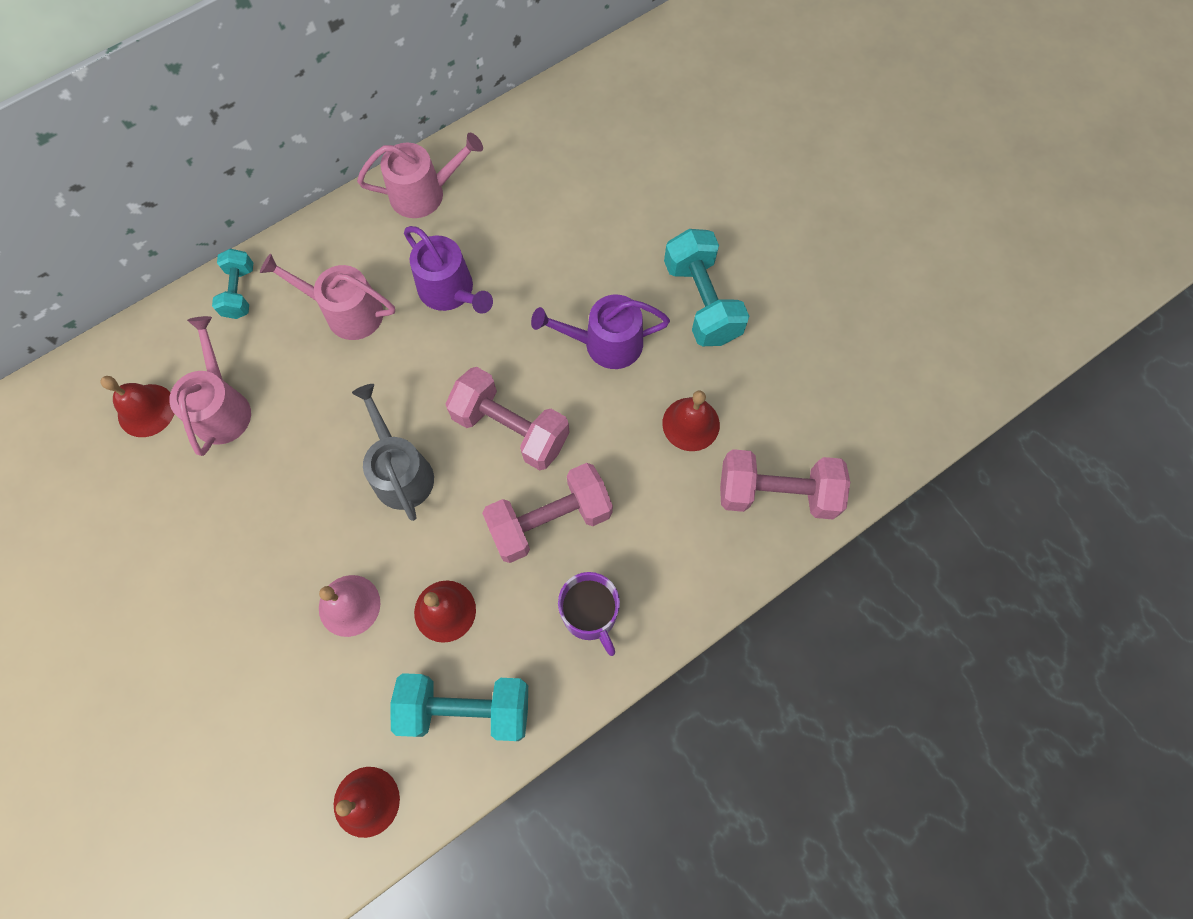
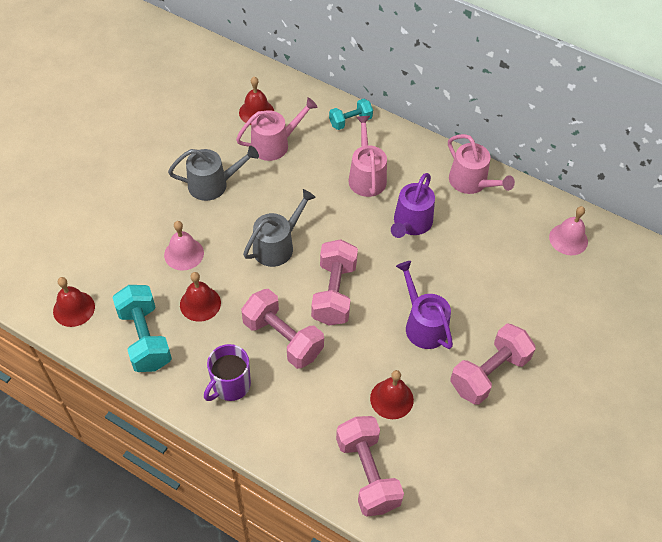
camera: 65 degrees right, 15 degrees down
(247, 521) = (213, 184): none -> grey watering can
(561, 131) = (568, 239): none -> pink bell
(702, 301) = (489, 373): turquoise dumbbell -> pink dumbbell

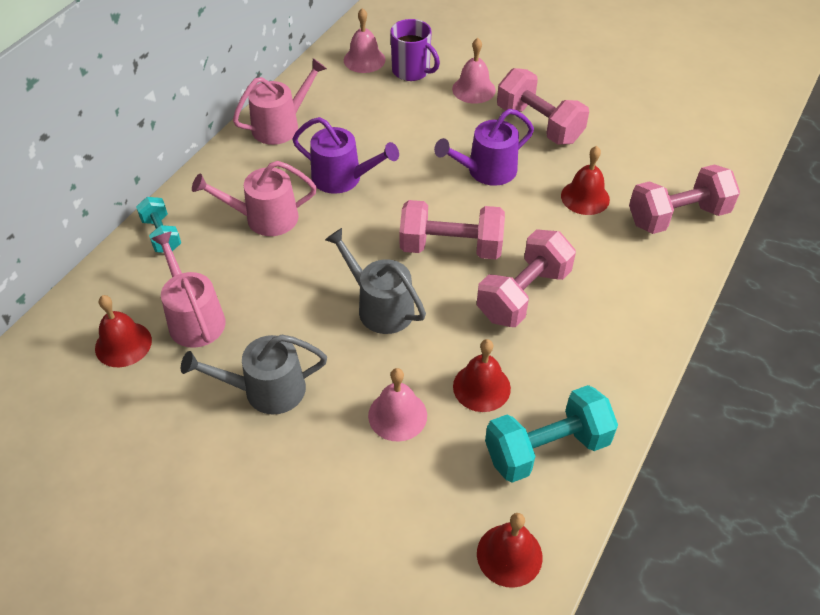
camera: 90 degrees left, 5 degrees down
(213, 184) = (267, 390): grey watering can -> grey watering can turned 90 degrees counterclockwise
(230, 385) = (599, 344): purple mug -> purple mug (412, 71)
(535, 323) = (473, 89): none -> pink bell

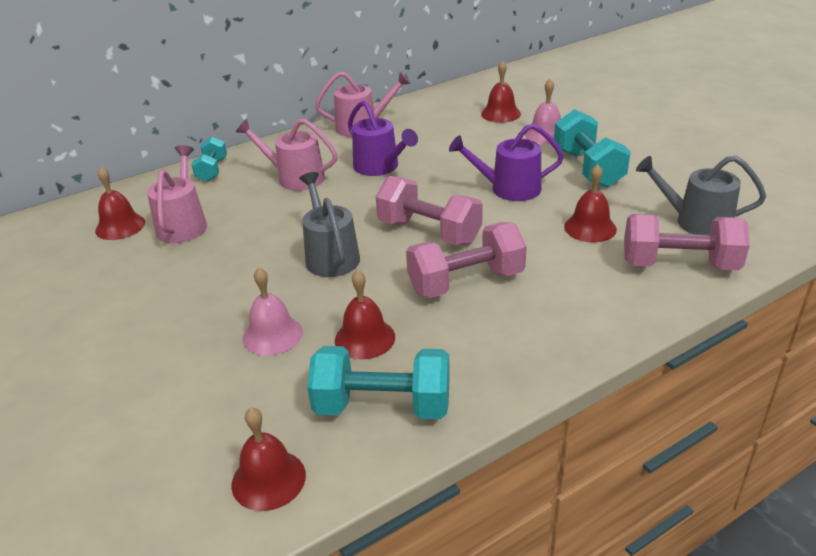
camera: 30 degrees right, 15 degrees down
(267, 390) = (188, 284): grey watering can -> grey watering can (696, 221)
(364, 60) = (466, 100): pink bell -> none
(412, 71) = (500, 114): purple mug -> red bell
(539, 124) = (588, 168): pink dumbbell -> turquoise dumbbell

